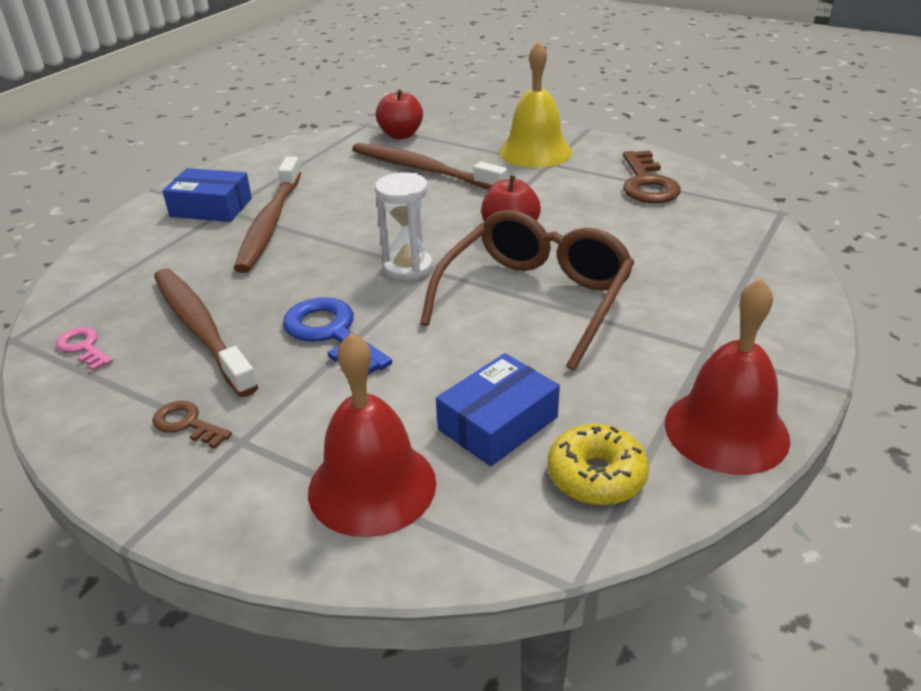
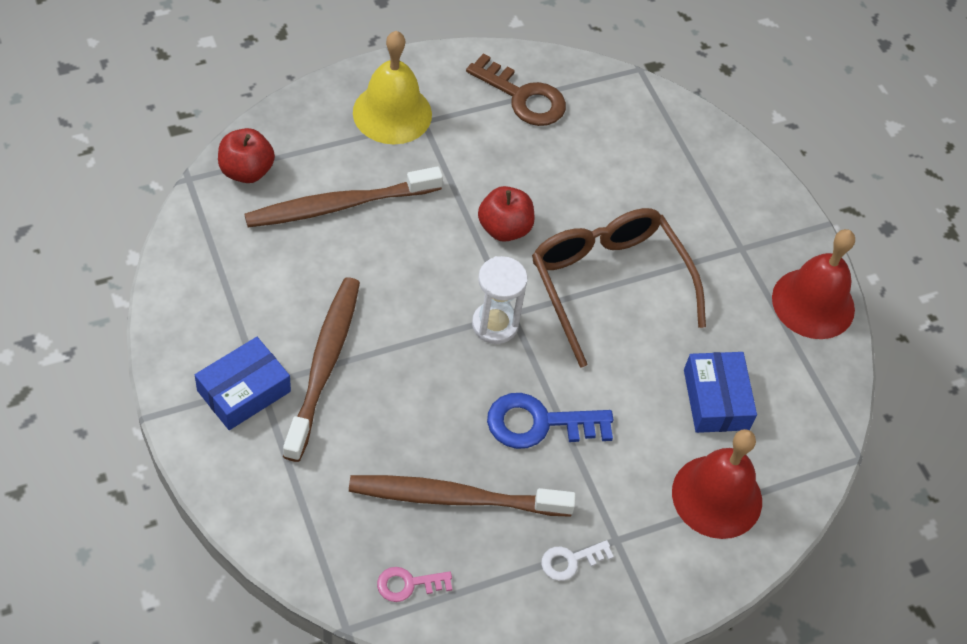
camera: 60 degrees left, 20 degrees up
(187, 424) = (570, 561): brown key -> white key
(270, 223) = (324, 365): brown toothbrush -> brown toothbrush turned 120 degrees counterclockwise
(596, 476) = (797, 388): yellow donut -> none

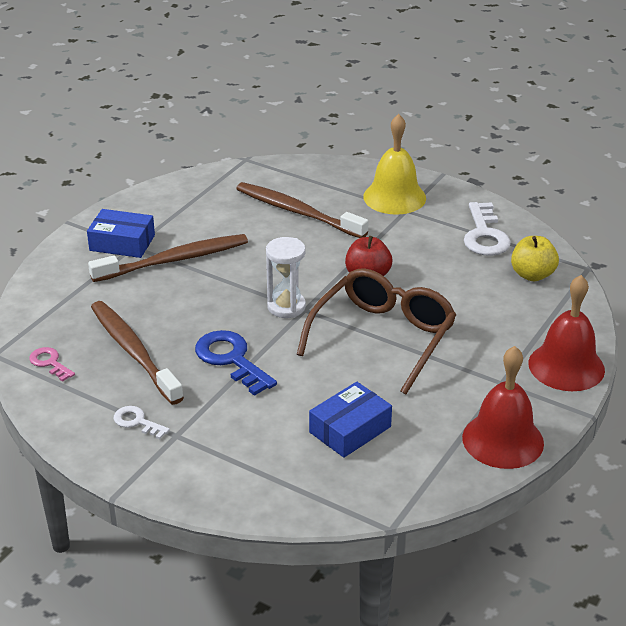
camera: 60 degrees right, 20 degrees down
(246, 171) = (277, 173): red apple -> none
(523, 97) = (485, 235): brown key -> white key
(614, 112) = (532, 275): none -> yellow apple
(717, 496) = (266, 467): red bell -> red bell (566, 366)

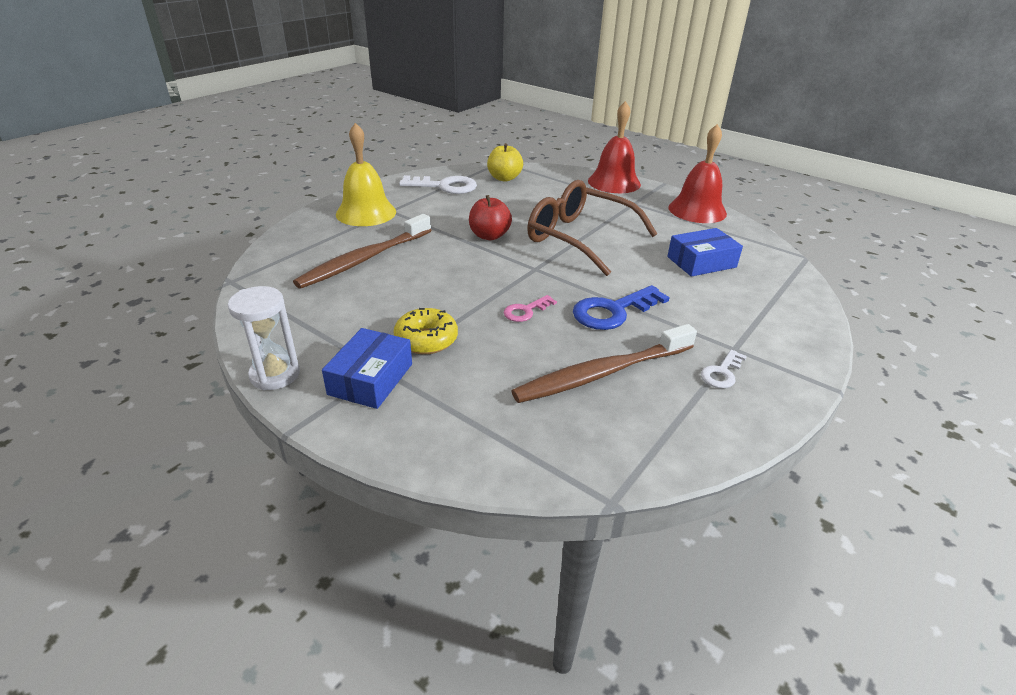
camera: 85 degrees left, 0 degrees up
(49, 363) = (627, 443): pink key -> pink key (526, 311)
(173, 260) = (426, 340): brown toothbrush -> yellow donut
(286, 307) = (530, 277): white hourglass -> white hourglass (275, 375)
(350, 429) = (701, 262): blue box -> blue box turned 75 degrees counterclockwise

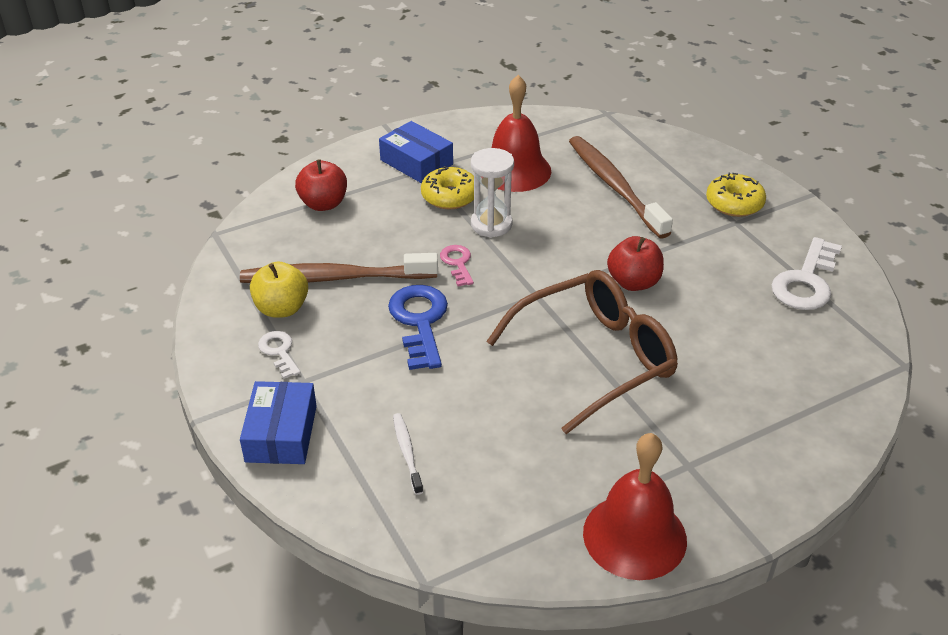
camera: 115 degrees right, 5 degrees up
(275, 375) = (451, 124): white hourglass -> white hourglass (491, 224)
(366, 213) = (734, 203): yellow bell -> yellow donut
(491, 425) = (323, 204): none -> red apple
(504, 178) = (827, 349): yellow apple -> yellow apple (281, 308)
(603, 373) = (335, 278): brown toothbrush -> brown toothbrush turned 90 degrees counterclockwise
(614, 182) = (783, 477): red bell -> red bell (515, 170)
(701, 262) = (476, 449): blue box -> blue box (281, 433)
(736, 284) = (407, 453): none -> white toothbrush

